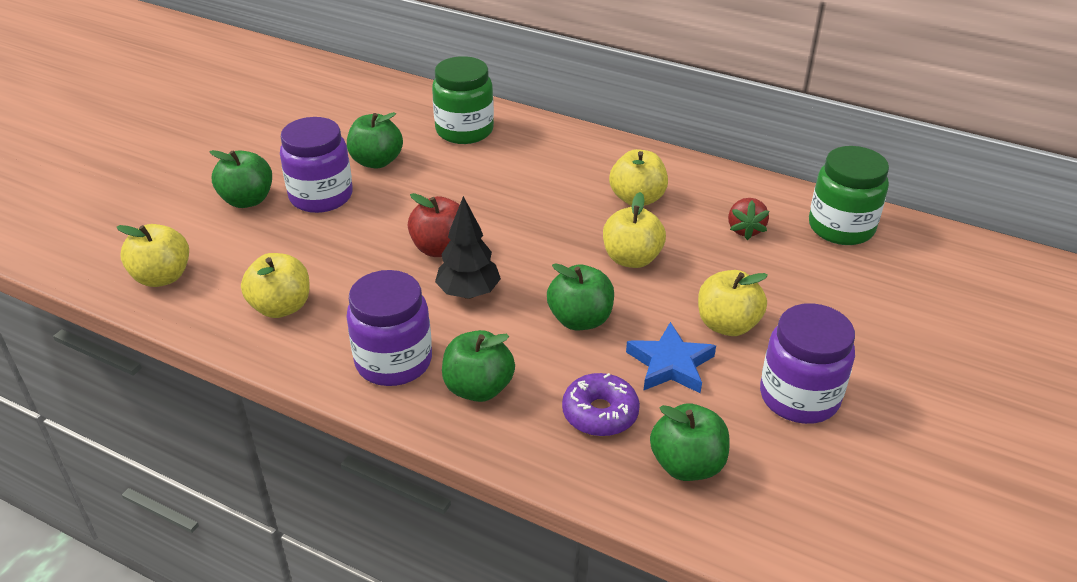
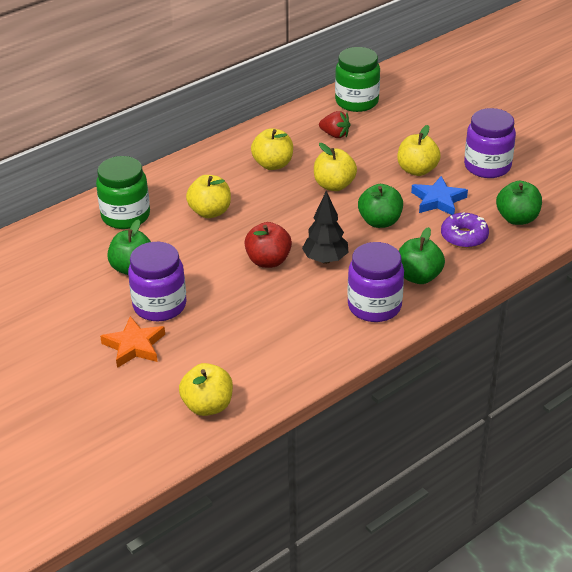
camera: 65 degrees left, 0 degrees up
(247, 200) = (134, 346): green apple -> orange star
(281, 307) = (285, 348): yellow apple -> yellow apple (210, 212)

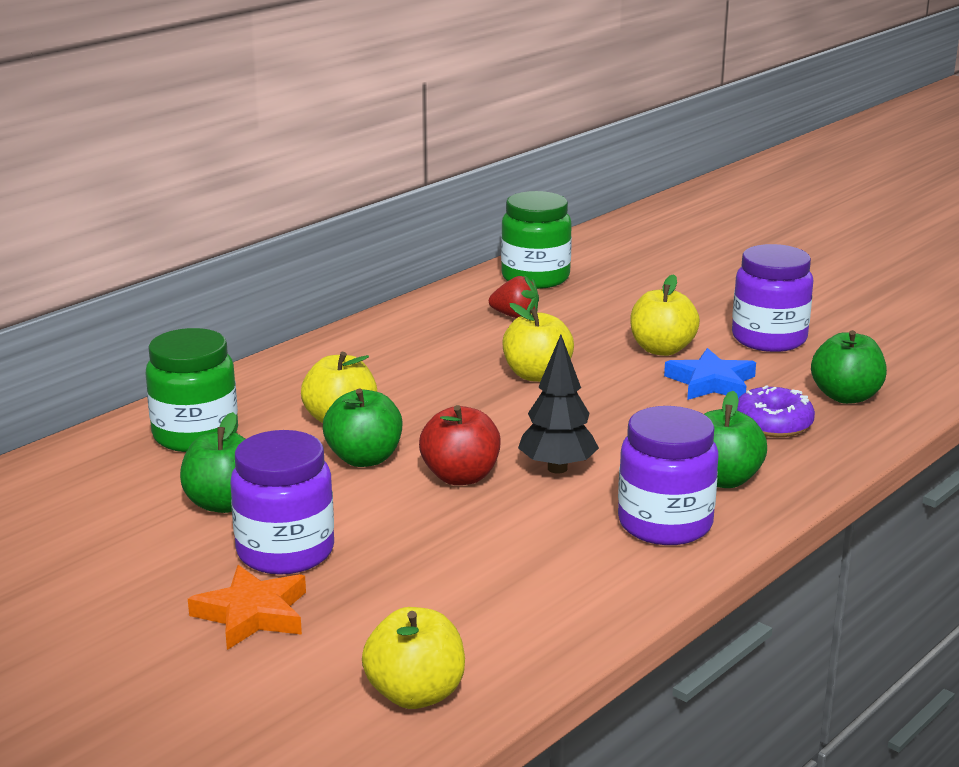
camera: 10 degrees left, 15 degrees down
(273, 164) = (428, 356): yellow apple -> none
(380, 221) = (629, 414): green apple -> green apple (364, 459)

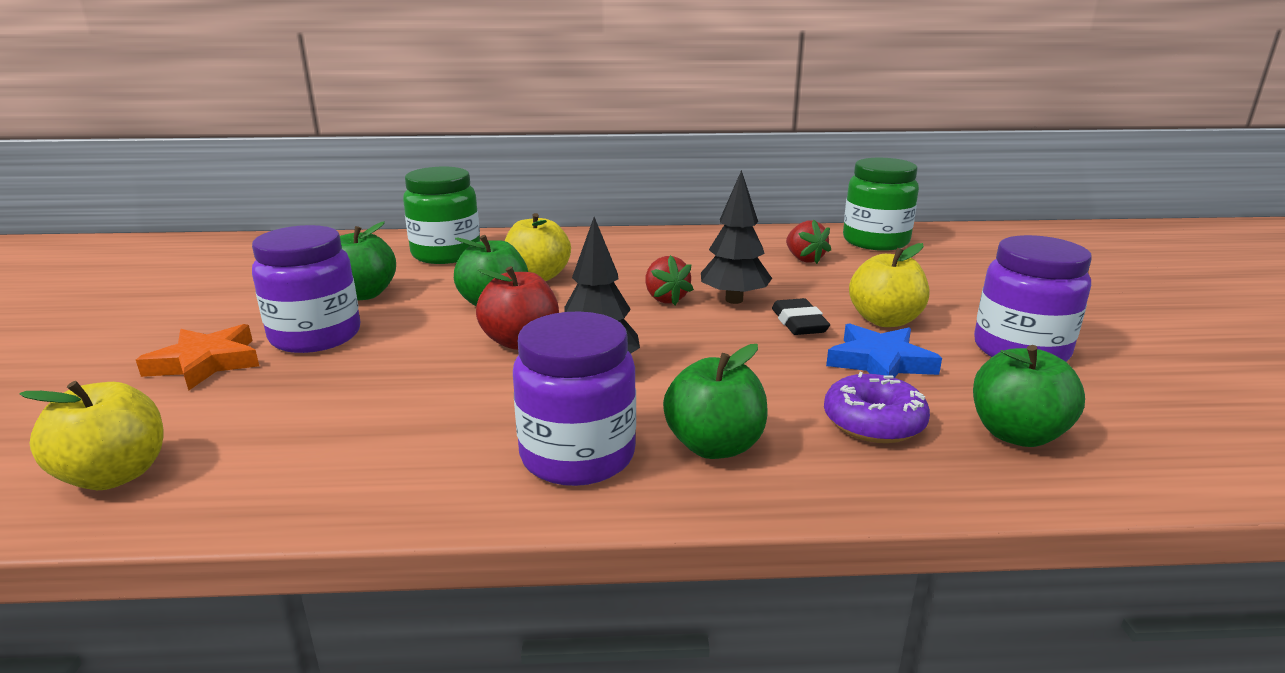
camera: 45 degrees right, 0 degrees up
(487, 395) = (665, 299): none -> red strawberry
(537, 375) = (734, 300): yellow apple -> black tree
(614, 375) = (799, 323): none -> black eraser

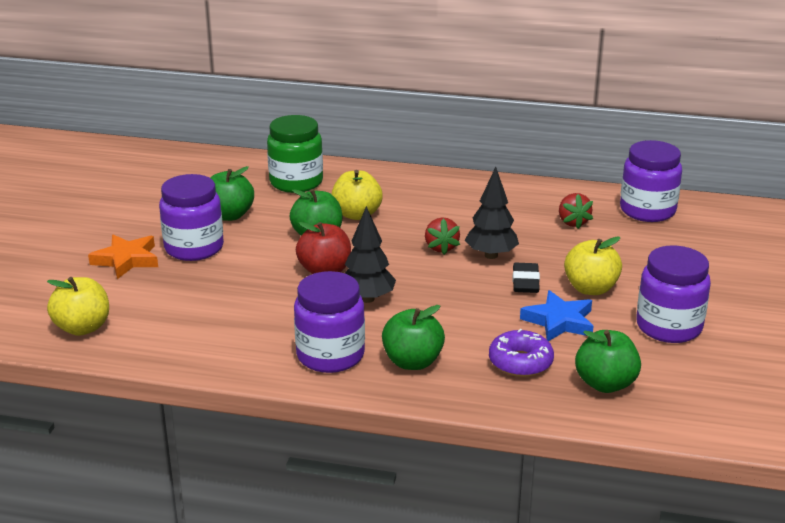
camera: 15 degrees right, 5 degrees up
(875, 241) = (647, 210): green jar -> purple jar

